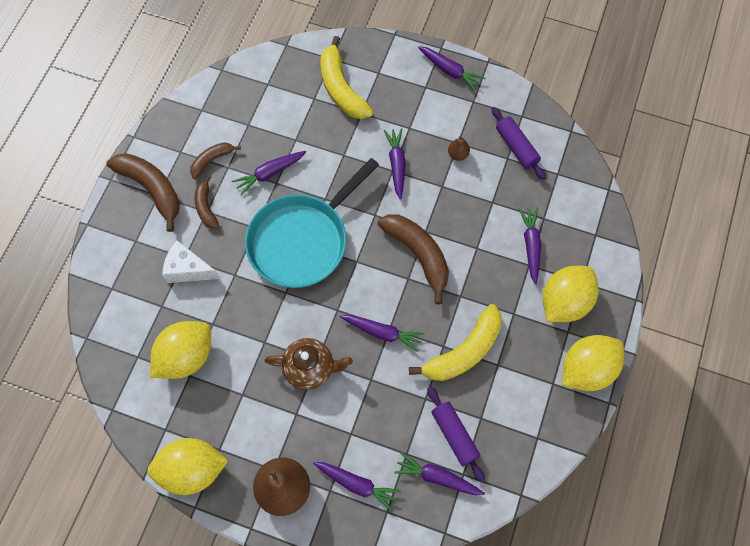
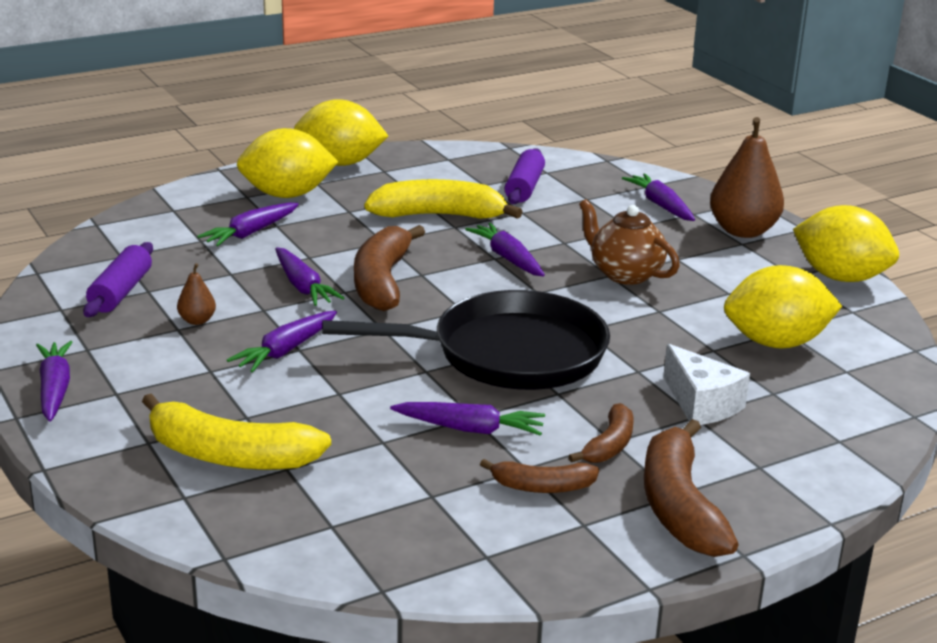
camera: 140 degrees left, 40 degrees down
(302, 240) = (508, 354): turquoise pan -> black pan
(341, 88) = (229, 455): yellow banana -> yellow banana turned 90 degrees clockwise
(437, 477) = (574, 179): purple carrot -> purple carrot (303, 287)

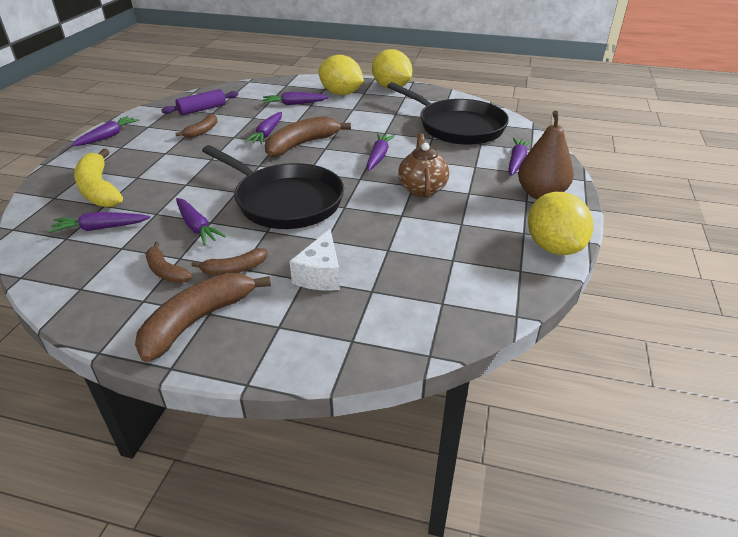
camera: 45 degrees right, 10 degrees up
(197, 321) = (202, 131): brown pear -> brown banana
(285, 350) = (205, 157): purple carrot -> purple carrot (100, 228)
(439, 215) = (388, 125): yellow banana -> none
(524, 188) = (457, 127): purple rolling pin -> black pan
(776, 343) = (431, 264): yellow lemon -> none

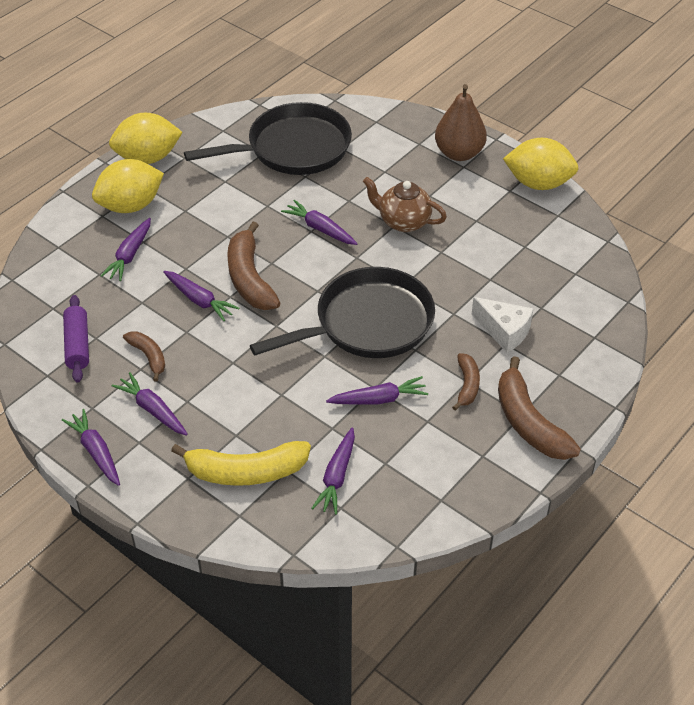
camera: 65 degrees left, 10 degrees up
(166, 271) = (445, 434): brown banana -> none
(516, 162) = (394, 141): purple carrot -> purple carrot (153, 410)

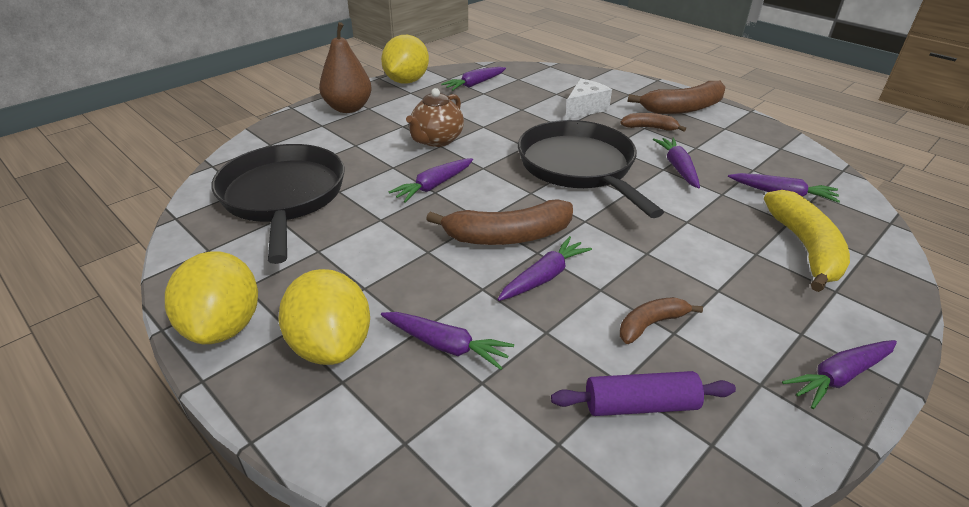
camera: 85 degrees left, 10 degrees down
(153, 410) = (743, 320): purple carrot -> purple carrot (474, 84)

